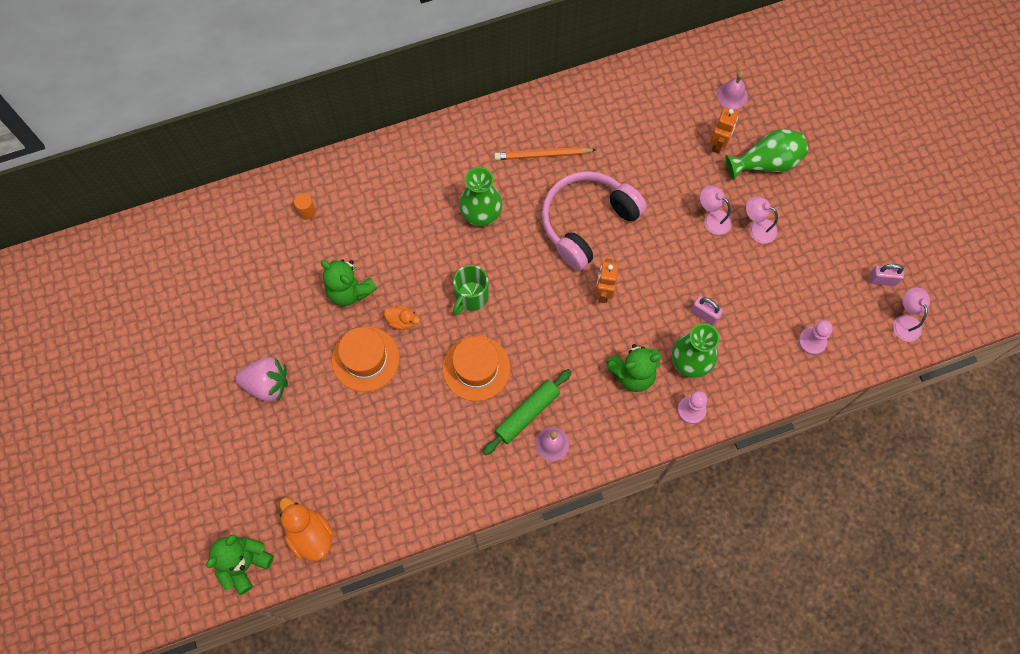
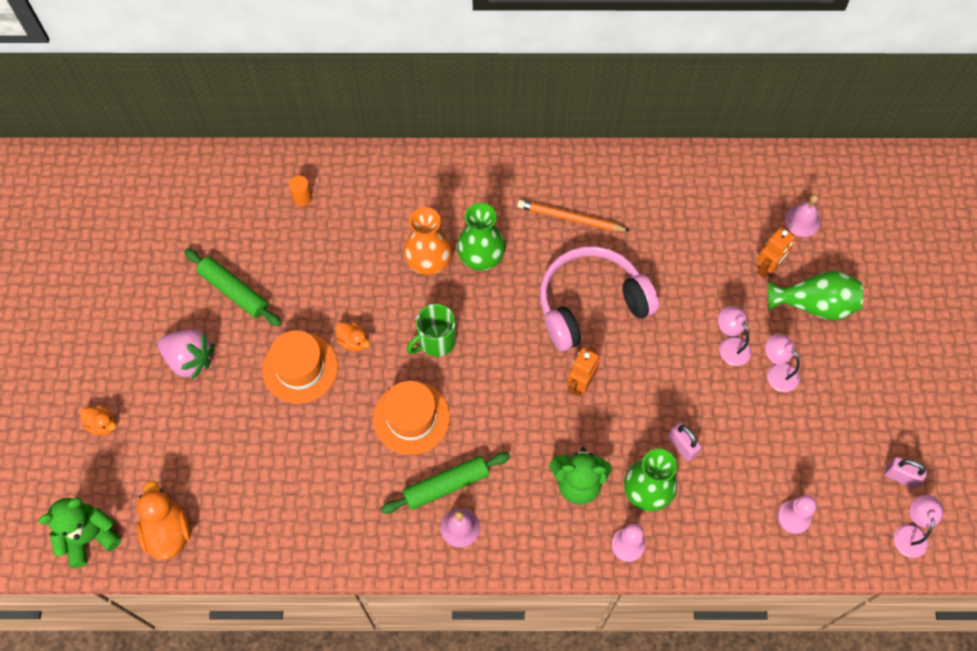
camera: 20 degrees right, 5 degrees down
(215, 466) = (102, 424): none -> orange duck
(281, 313) = (234, 291): none -> green rolling pin
(349, 290) = (312, 292): green teddy bear -> none
(439, 232) = (429, 262): none -> orange vase

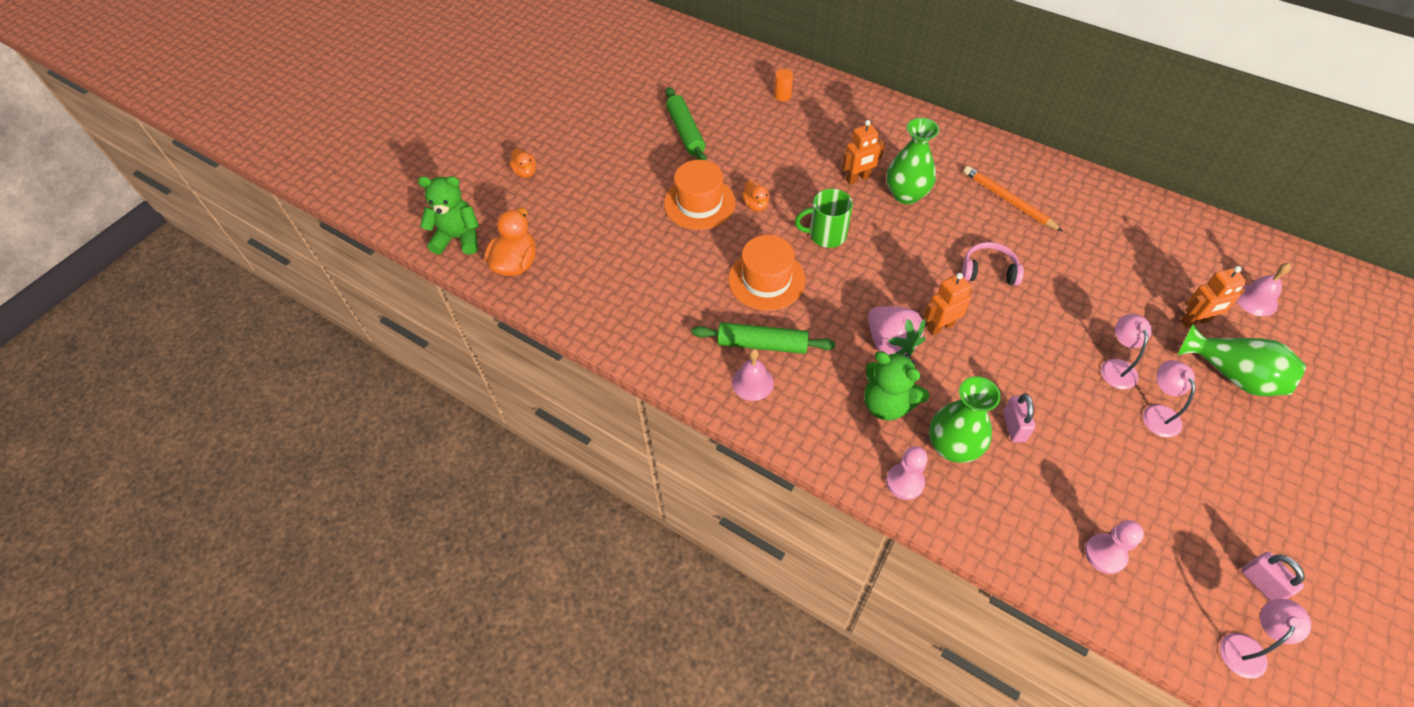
camera: 35 degrees right, 10 degrees down
(190, 359) = (620, 160): pink strawberry -> pink strawberry (890, 343)
(429, 262) = (858, 178): orange vase -> orange robot
(591, 304) = (989, 271): pink headphones -> pink headphones, size x0.49

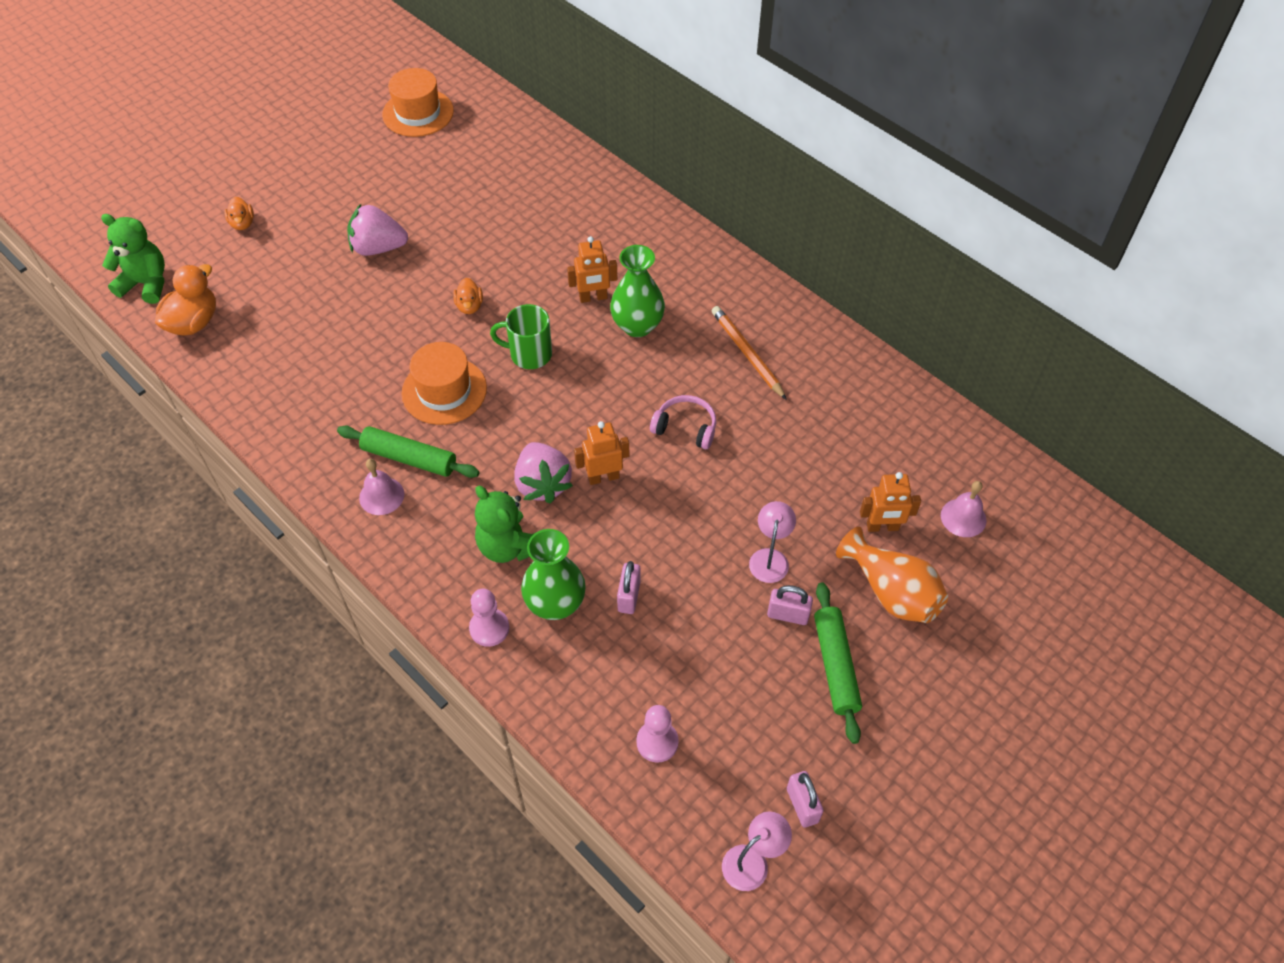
camera: 10 degrees right, 0 degrees up
(654, 171) = (378, 248): none -> pink strawberry
(686, 132) = (431, 209): green rolling pin -> green rolling pin (836, 666)
(699, 203) = (410, 293): orange hat -> orange hat (418, 113)
(782, 95) = (555, 186): orange cylinder -> none
(1157, 413) = (788, 615): pink lamp -> pink padlock
(1232, 375) = (891, 592): green vase -> orange vase

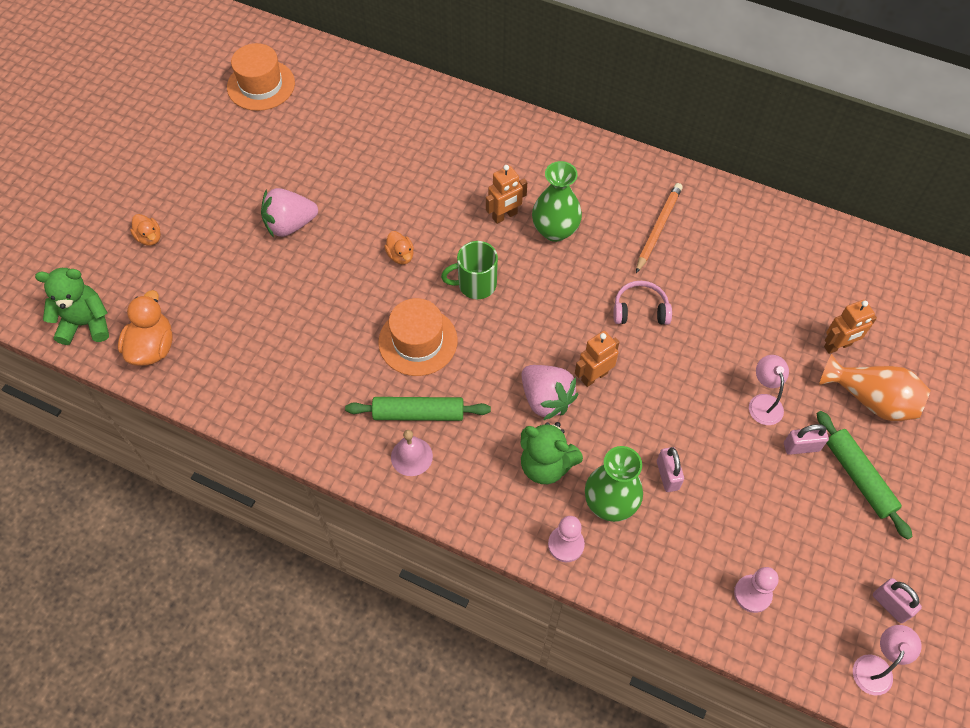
camera: 20 degrees left, 5 degrees up
(747, 354) = (658, 228): orange pencil -> orange pencil turned 75 degrees clockwise
(963, 517) = (895, 317): pink bell -> none

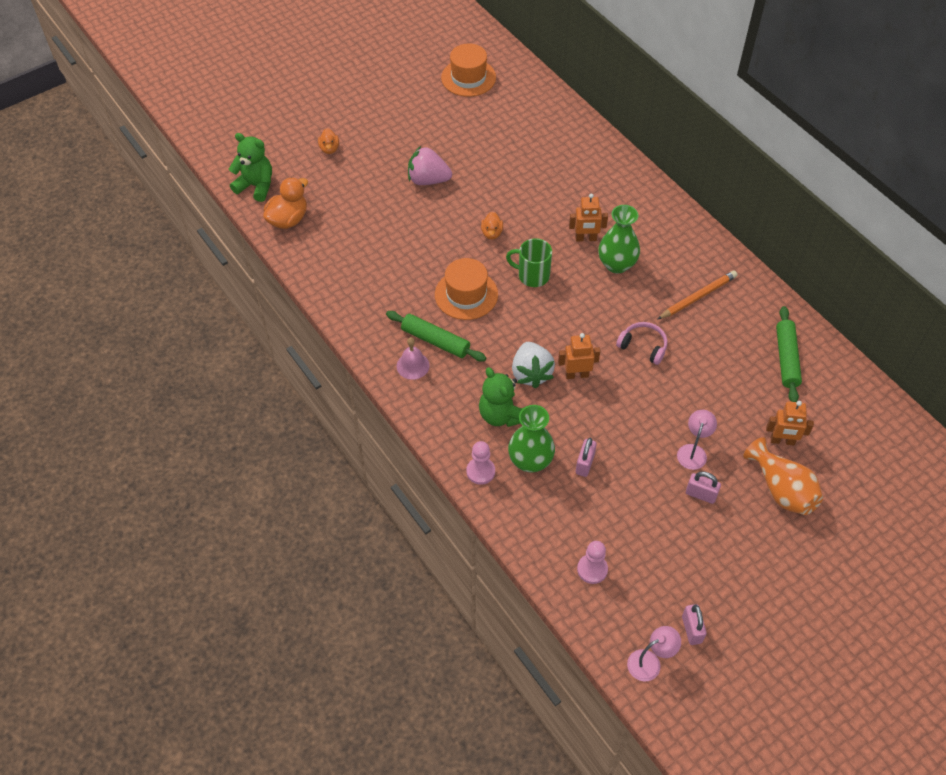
camera: 30 degrees right, 5 degrees down
(546, 399) = (531, 373): pink strawberry -> white strawberry
(859, 477) = (731, 536): green rolling pin -> green rolling pin (786, 359)

